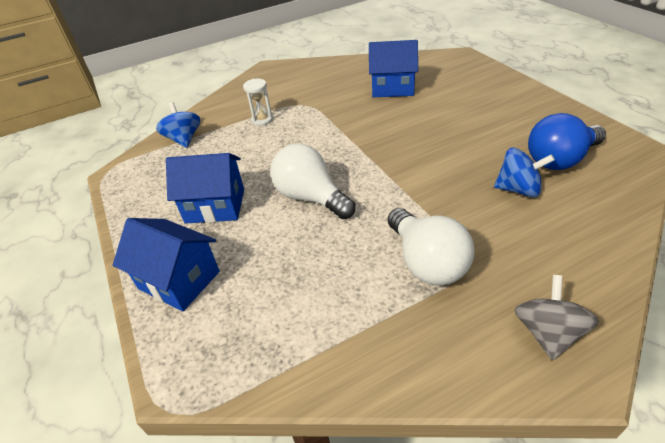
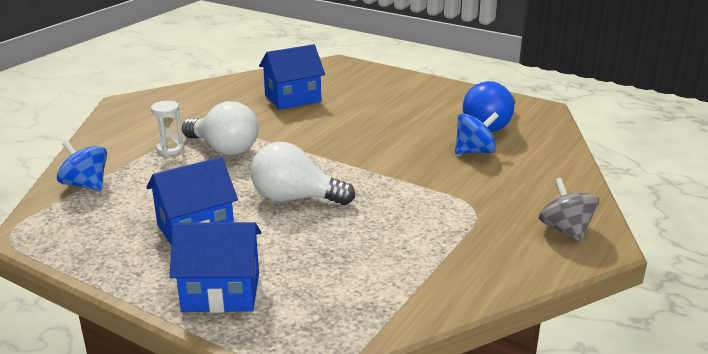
camera: 35 degrees left, 15 degrees down
(427, 262) = (444, 215): white light bulb -> white light bulb (224, 149)

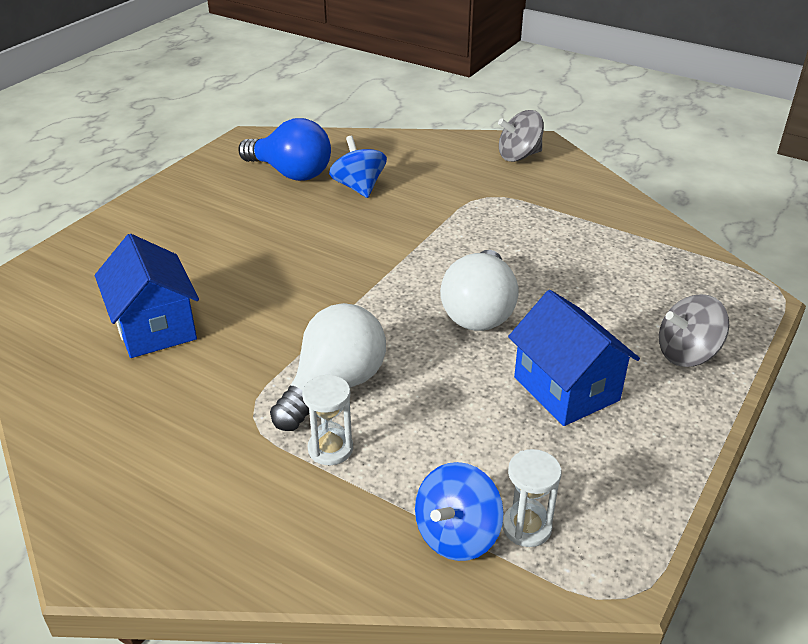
camera: 90 degrees left, 10 degrees up
(78, 206) = (526, 527): none -> white hourglass
(221, 292) = (687, 353): blue house -> grey spinning top

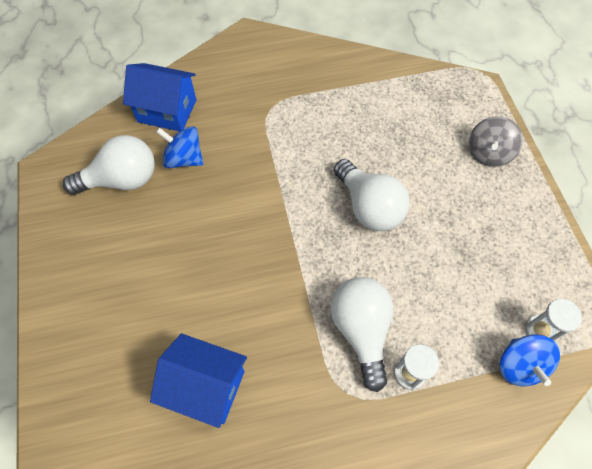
camera: 45 degrees left, 25 degrees up
(291, 173) = (122, 180): blue light bulb -> white light bulb
(519, 156) = (249, 56): grey spinning top -> none
(566, 389) = (465, 226): blue house -> blue house (167, 111)

